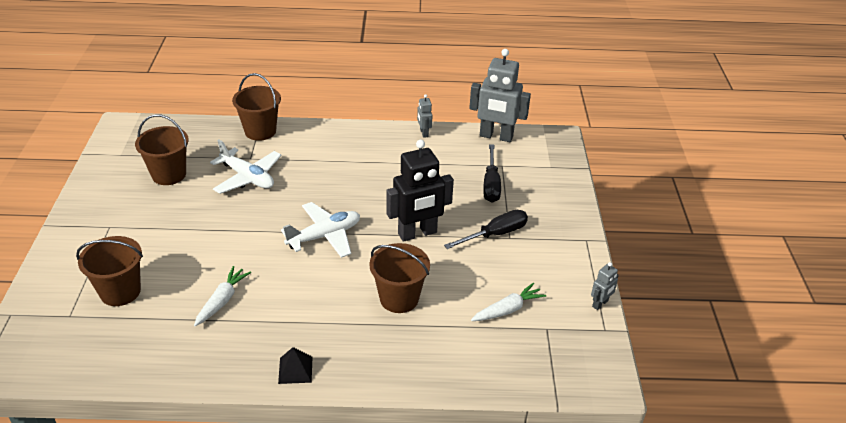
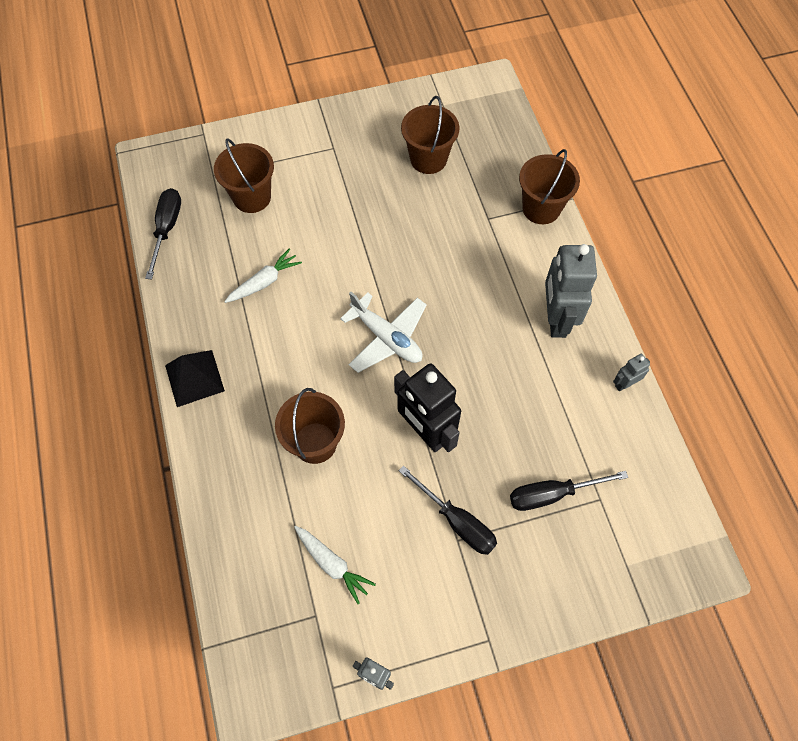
camera: 75 degrees right, 25 degrees up
(108, 364) = (167, 229): none -> black screwdriver
(222, 301) = (264, 282): white carrot -> white carrot turned 45 degrees counterclockwise
(248, 178) = (453, 229): white plane -> none
(295, 370) = (194, 378): black pyramid -> black pyramid, size x1.51
(496, 136) = (661, 476): grey robot -> grey robot (556, 319)

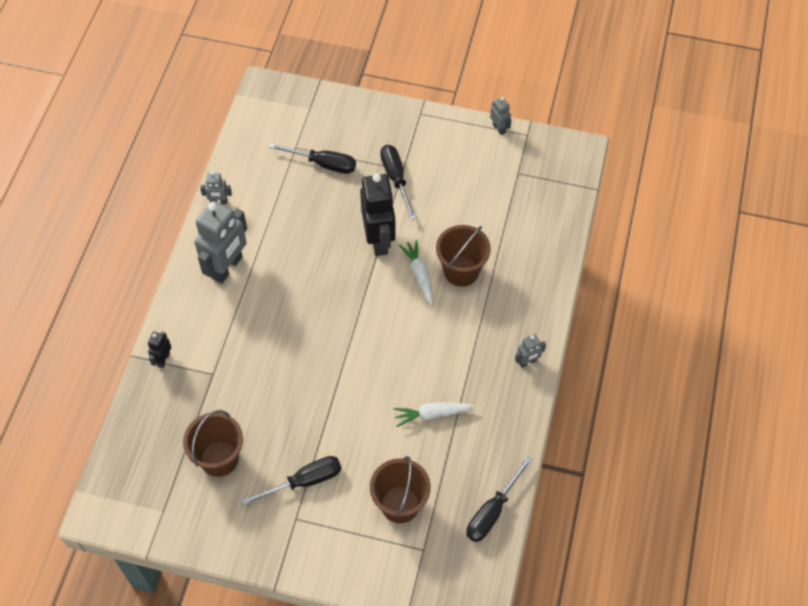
camera: 150 degrees left, 5 degrees down
(194, 378) = (527, 362): black pyramid -> grey robot
(332, 564) = (492, 194): white carrot -> white carrot (419, 275)
(345, 176) = (304, 481): none -> black screwdriver
(387, 338) = (363, 318): white plane -> none
(541, 208) = (163, 359): brown bucket -> black robot

